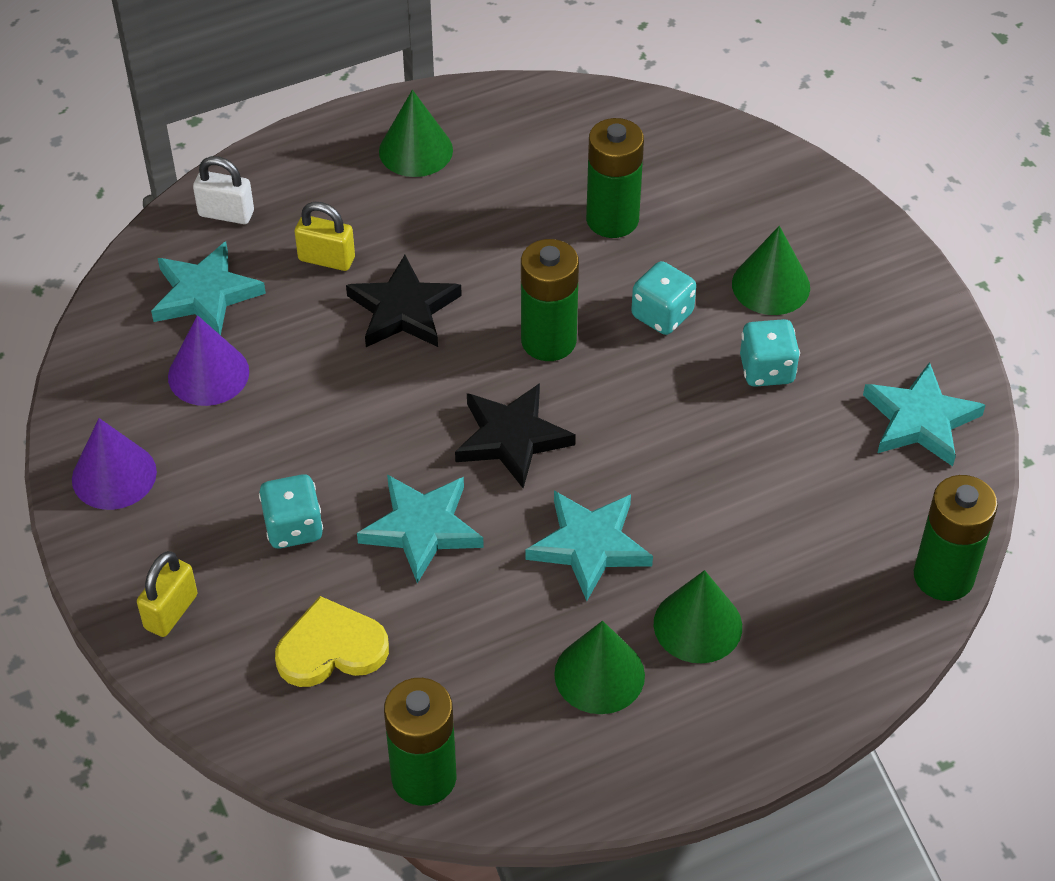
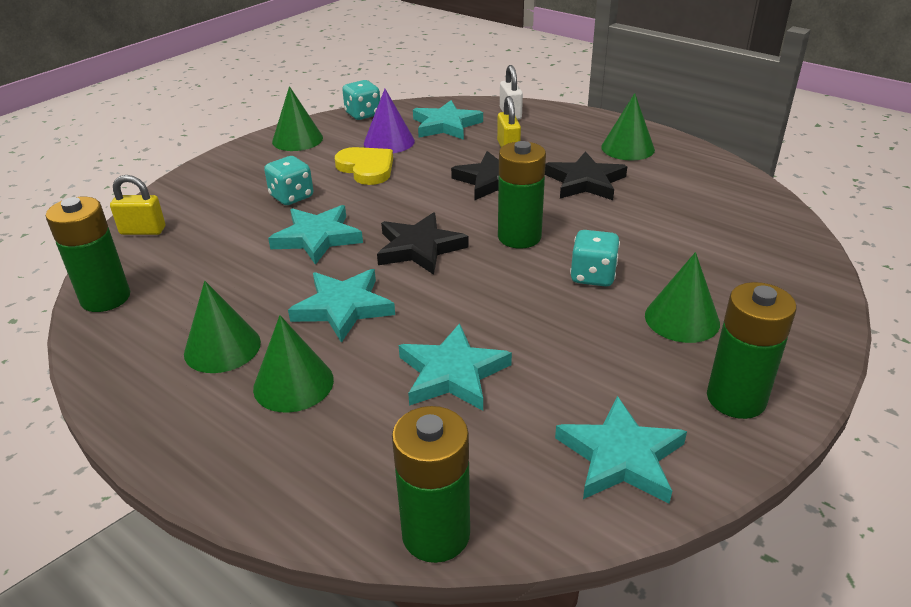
camera: 65 degrees right, 15 degrees down
(114, 475) = (297, 139): purple cone -> green cone
(171, 611) = (209, 180): yellow padlock -> yellow padlock (143, 231)
(331, 648) = (202, 235): yellow heart -> yellow heart (366, 168)
(468, 228) = (585, 182): none -> black star
(612, 219) = (659, 229): green battery -> green battery (736, 399)
(753, 491) = (452, 373): none -> turquoise star
(767, 370) = (589, 343): turquoise dice -> turquoise dice (363, 114)

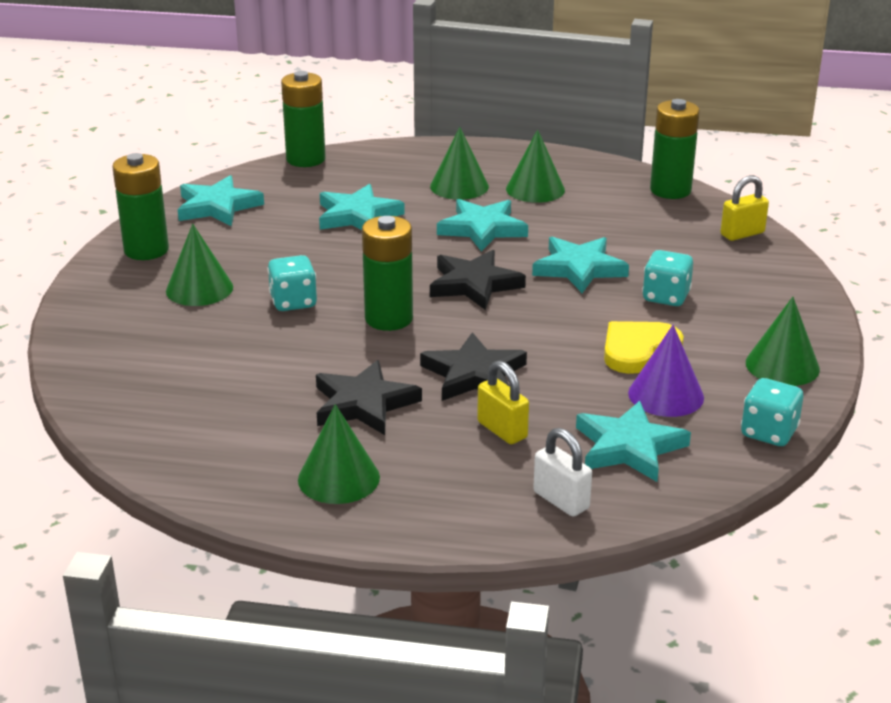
camera: 150 degrees right, 5 degrees down
(366, 168) = (638, 350): yellow heart -> yellow heart turned 120 degrees clockwise

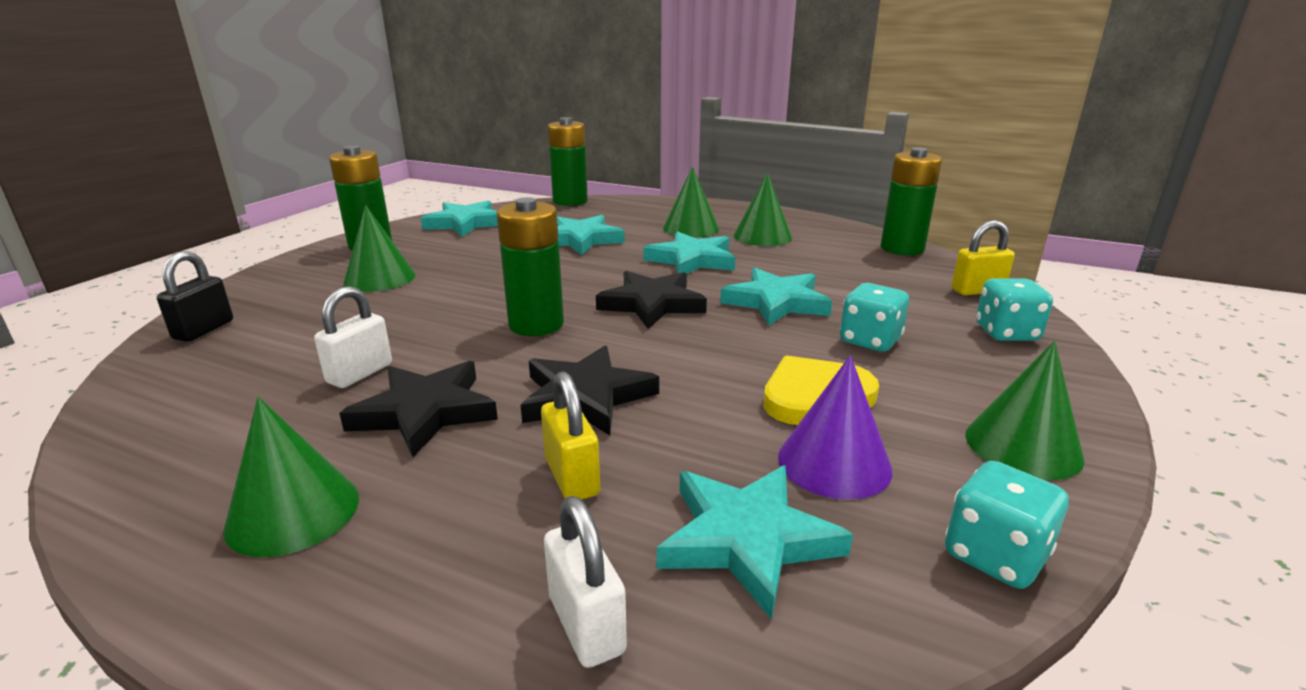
camera: 15 degrees right, 5 degrees down
(98, 364) = (204, 330): none -> black padlock
(282, 382) = (360, 373): none -> white padlock
(293, 302) = (454, 298): turquoise dice -> turquoise dice (1006, 333)

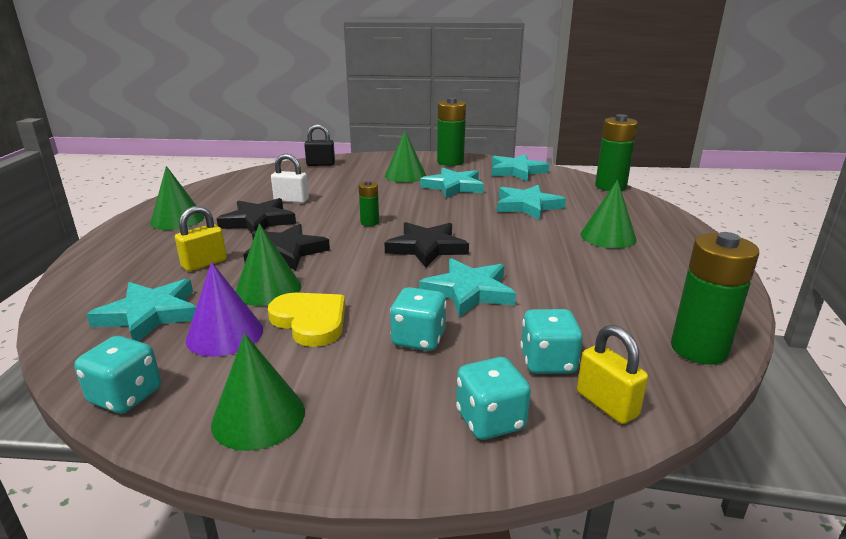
camera: 70 degrees right, 0 degrees up
(536, 324) = (369, 222): green battery -> green battery, size x0.52
(586, 624) = (98, 286): white padlock -> none
(692, 260) = (529, 248): turquoise star -> turquoise star (453, 186)
(762, 236) = (630, 268): green cone -> green cone (268, 289)
(918, 296) = (548, 362): none -> turquoise dice

